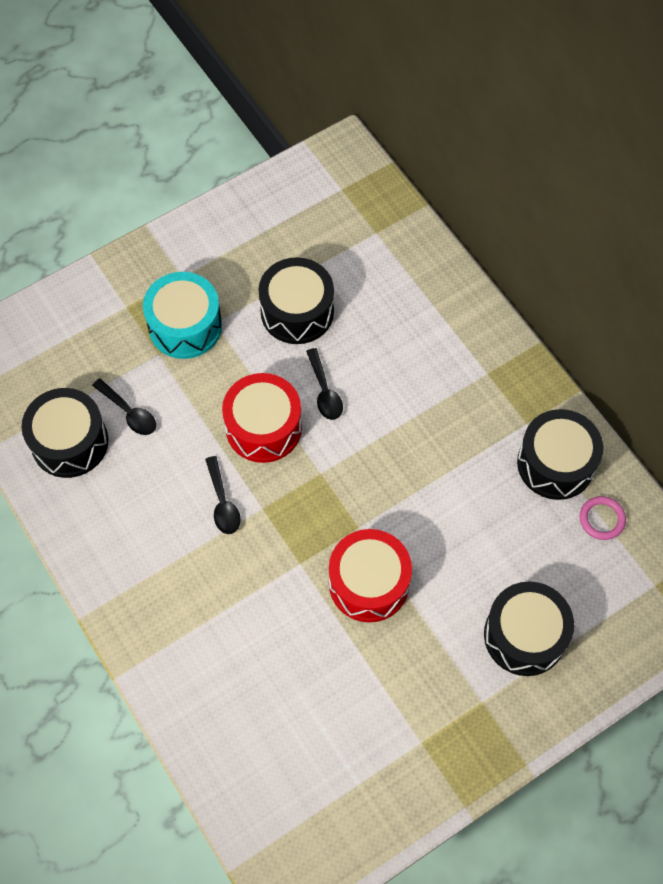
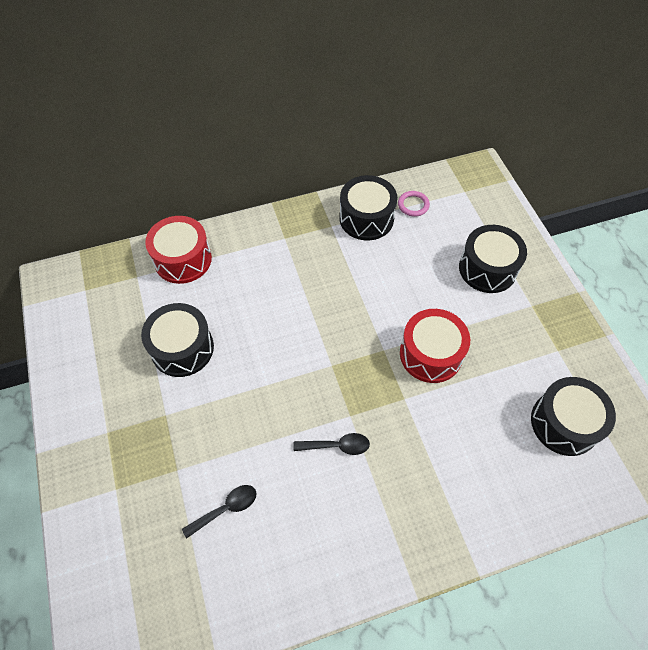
camera: 75 degrees left, 5 degrees down
(70, 442) = (237, 573): black drum -> black drum (564, 423)
(185, 326) = (158, 440): turquoise drum -> none
(263, 427) = (278, 398): red drum -> red drum (183, 259)
(324, 391) = (261, 345): black spoon -> none

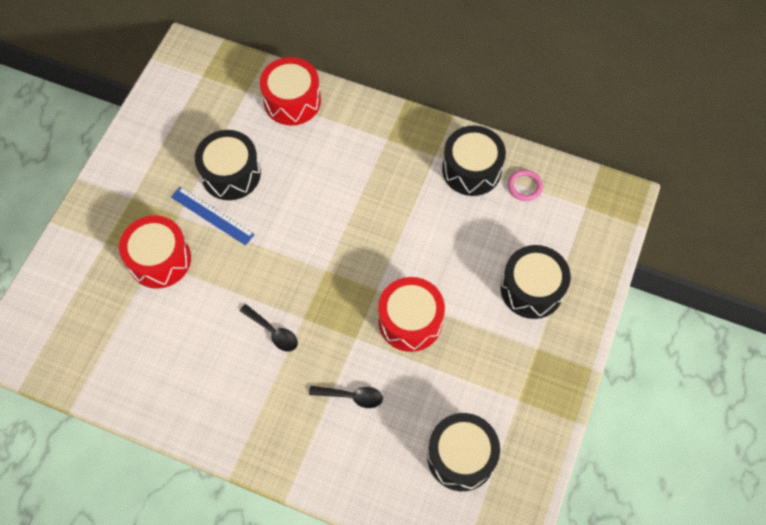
camera: 40 degrees right, 5 degrees up
(183, 464) = (160, 259): none -> red drum
(197, 392) = (212, 215): none -> blue ruler
(226, 509) = (161, 313): black spoon -> black spoon (351, 396)

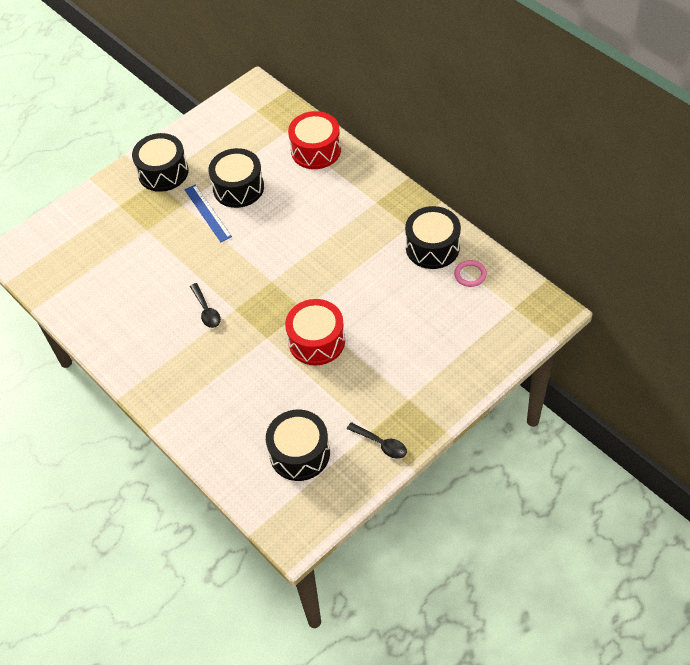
camera: 30 degrees right, 10 degrees down
(160, 259) = (152, 230): red drum -> none
(351, 396) = (239, 378): black spoon -> black spoon (381, 444)
(531, 289) = (430, 353): black drum -> black drum (163, 172)

